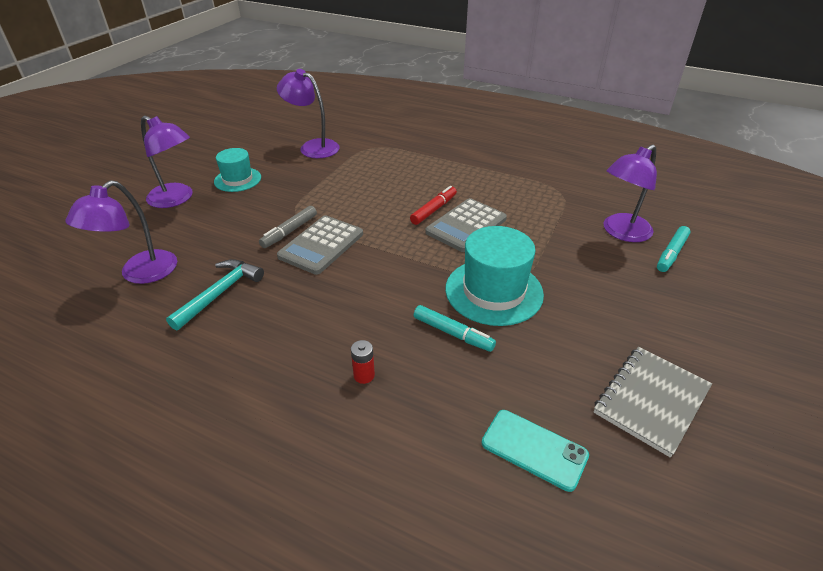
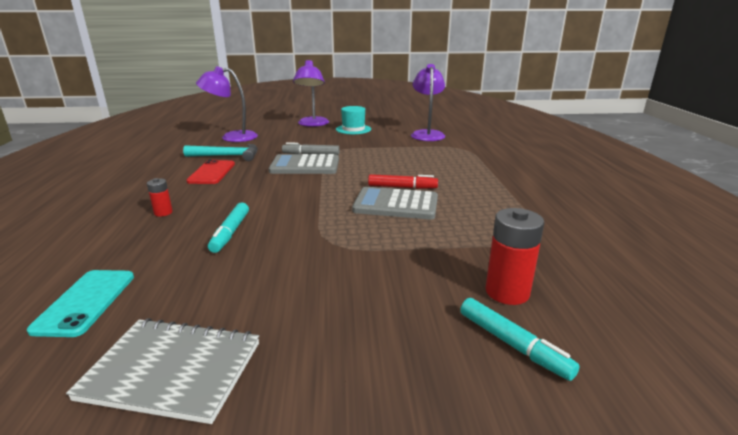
camera: 60 degrees right, 15 degrees down
(269, 317) = (212, 172): none -> red phone
(494, 291) = (305, 237): turquoise hat -> none
(621, 232) = (507, 292): purple lamp -> red battery
(671, 253) = (513, 344): turquoise marker -> turquoise marker turned 135 degrees counterclockwise

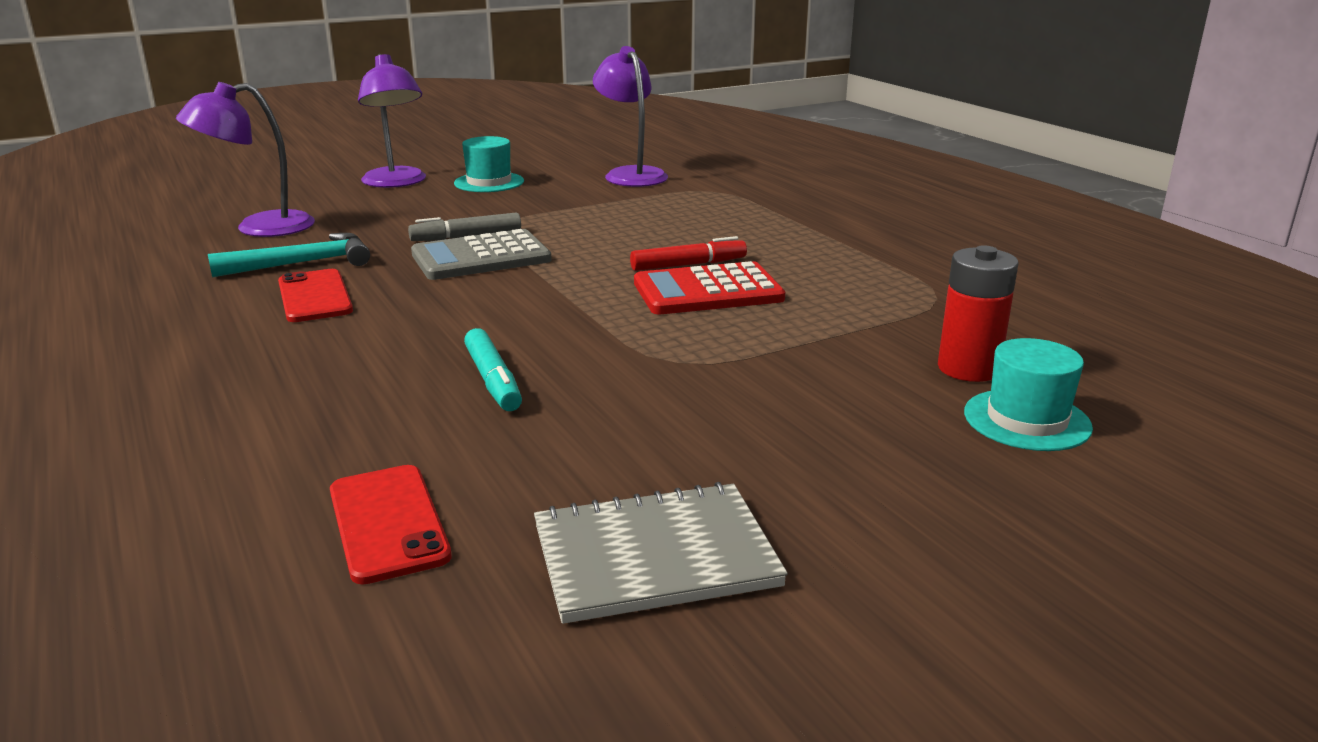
camera: 25 degrees left, 0 degrees up
(85, 302) = (388, 523): turquoise phone -> red phone
(163, 213) = (320, 376): red battery -> none
(396, 204) = (708, 291): grey calculator -> red calculator
(513, 344) = (1027, 420): turquoise marker -> turquoise hat

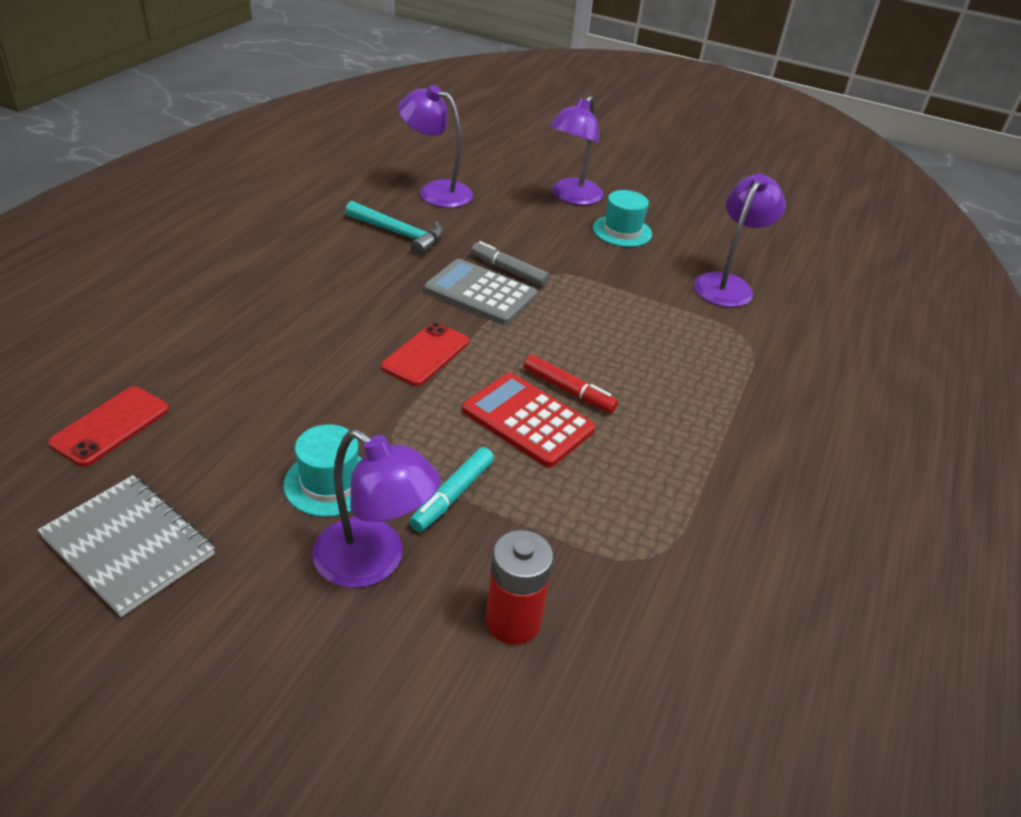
camera: 50 degrees right, 15 degrees up
(315, 296) = (356, 263): red phone -> red phone (426, 354)
(493, 380) = (300, 385): turquoise marker -> turquoise marker (452, 495)
(833, 411) = (373, 562): none -> purple lamp
(1027, 420) = (443, 686): turquoise hat -> turquoise hat (329, 483)

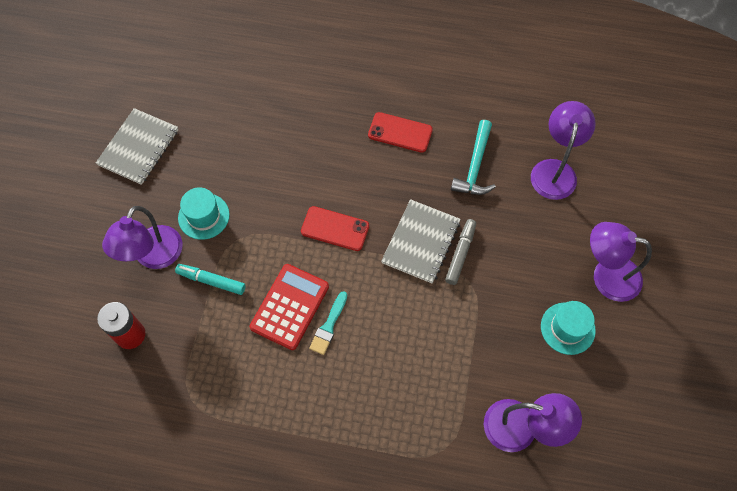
camera: 80 degrees right, 25 degrees up
(110, 426) = (216, 99): red phone -> red phone (400, 132)
(480, 293) = (421, 242): grey calculator -> grey notebook
(568, 391) = (329, 326): red marker -> turquoise brush

